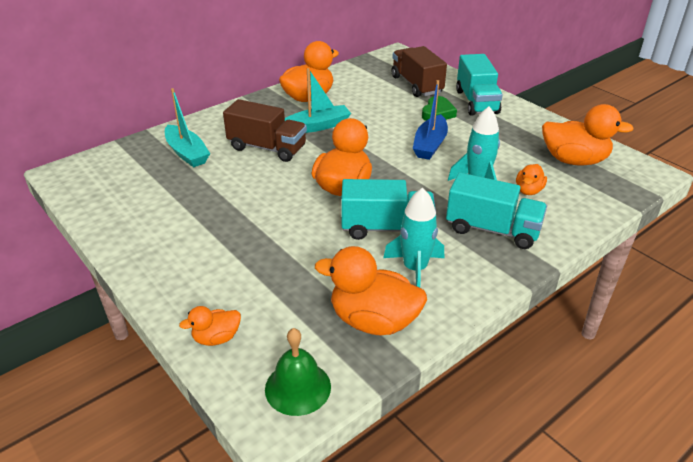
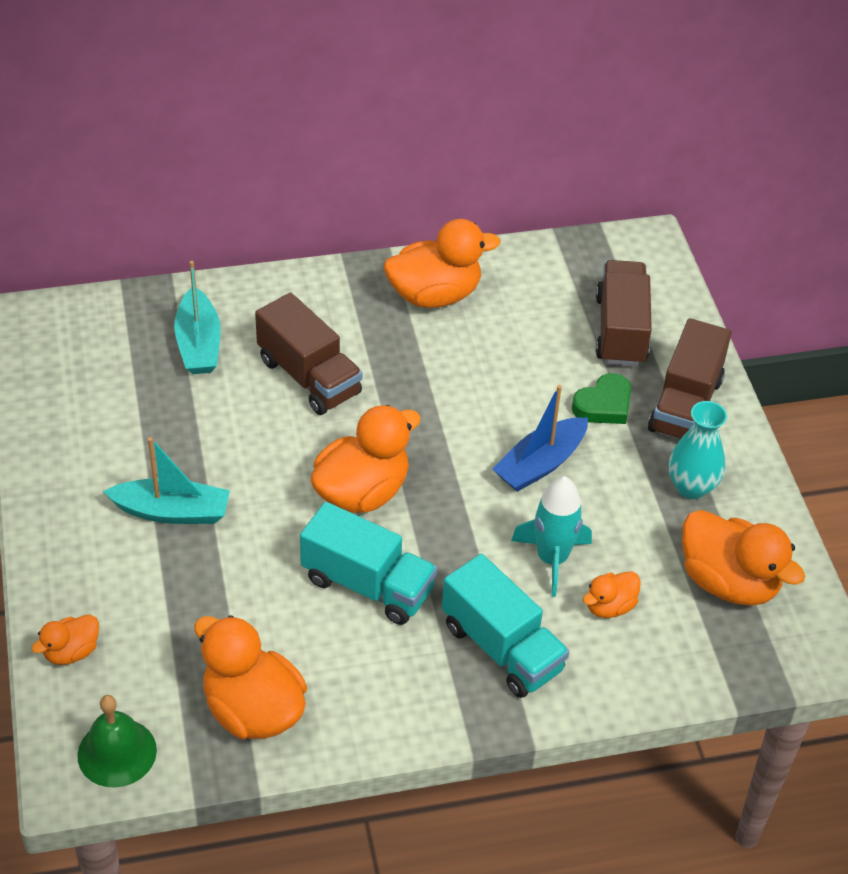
camera: 25 degrees right, 10 degrees up
(216, 338) = (71, 652): orange duck -> orange duck turned 45 degrees counterclockwise
(317, 126) = (406, 361): turquoise boat -> turquoise boat (172, 512)
(415, 269) = (355, 661): turquoise rocket -> none
(476, 102) = (685, 405): turquoise truck -> brown truck
(514, 130) = (691, 487): none -> turquoise vase

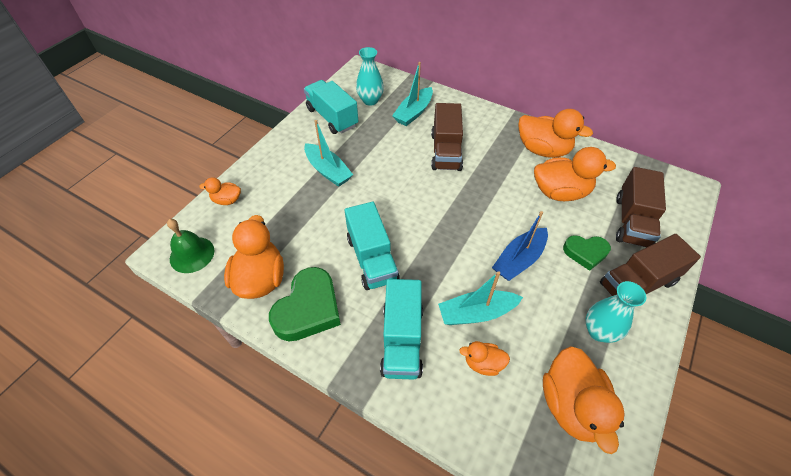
camera: 45 degrees right, 5 degrees up
(79, 428) = (332, 117): none -> turquoise truck
(108, 363) = (370, 100): none -> turquoise vase
(357, 697) = (308, 309): none -> green heart
(362, 492) = (415, 215): orange duck -> orange duck (560, 192)
(540, 464) = (519, 260): blue boat -> blue boat turned 45 degrees counterclockwise
(552, 559) = (476, 313): turquoise rocket -> turquoise boat
(620, 330) = (632, 221): brown truck -> brown truck turned 150 degrees clockwise

